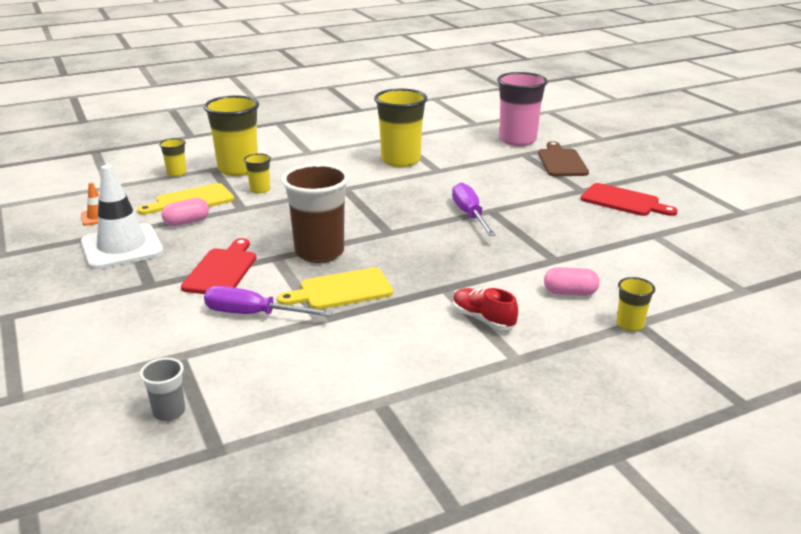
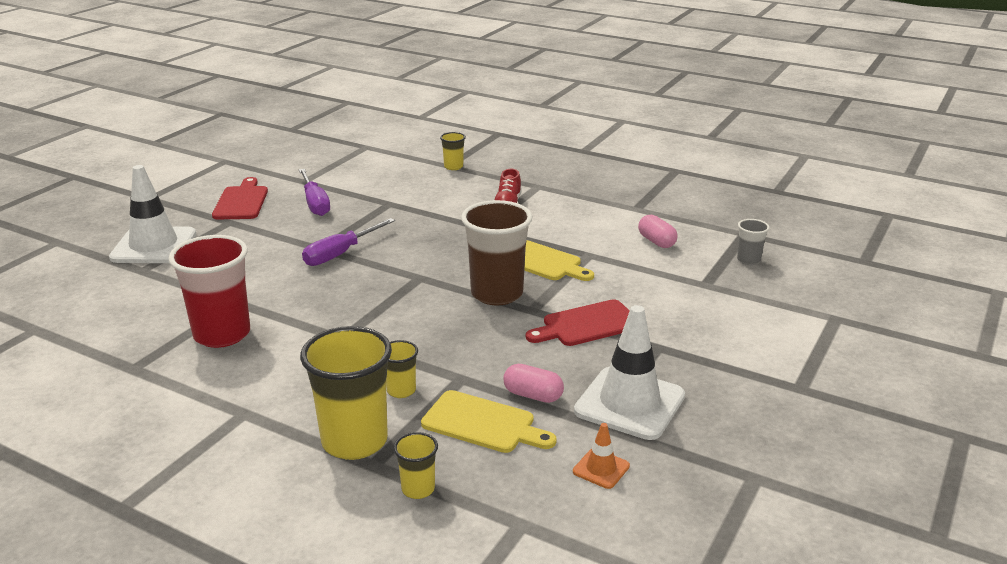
camera: 125 degrees left, 0 degrees up
(253, 314) = (621, 281): purple screwdriver -> purple screwdriver (315, 203)
(400, 160) = (222, 334): yellow cup -> red cup
(517, 140) = (92, 285): pink cup -> none
(561, 162) = (154, 246): brown cutting board -> white traffic cone
(570, 293) = (435, 189): pink capsule -> pink capsule (656, 241)

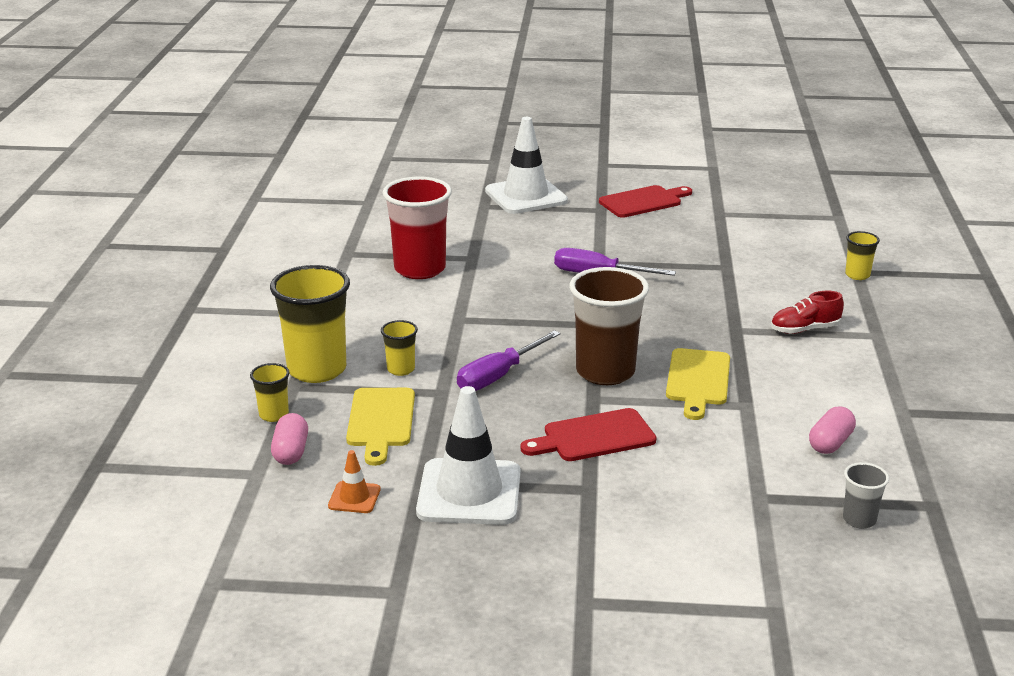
camera: 65 degrees right, 0 degrees up
(315, 203) = (681, 233): purple screwdriver -> purple screwdriver (498, 376)
(533, 395) = (442, 435): pink capsule -> pink capsule (291, 452)
(587, 325) = (594, 437): red cutting board -> red cutting board turned 60 degrees counterclockwise

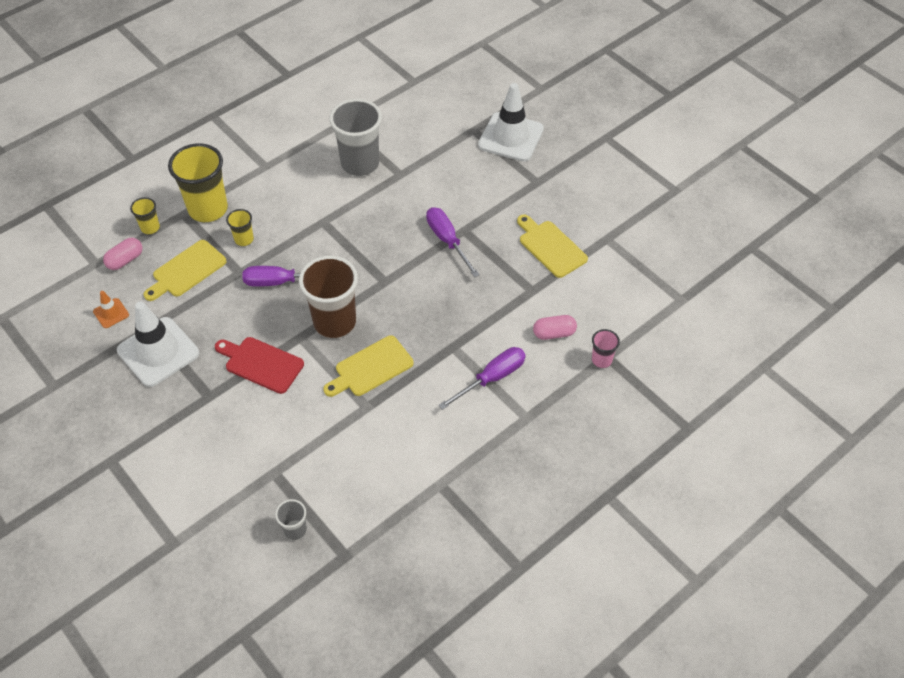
camera: 45 degrees right, 25 degrees up
(420, 269) = (360, 164): red cup -> grey cup
(643, 201) = (575, 192): red cutting board -> none
(688, 237) = (550, 247): none -> yellow cutting board
(805, 329) = (492, 378): red shoe -> purple screwdriver
(830, 443) = (365, 470): pink capsule -> pink capsule (554, 333)
(857, 275) = (601, 360): yellow cup -> pink cup

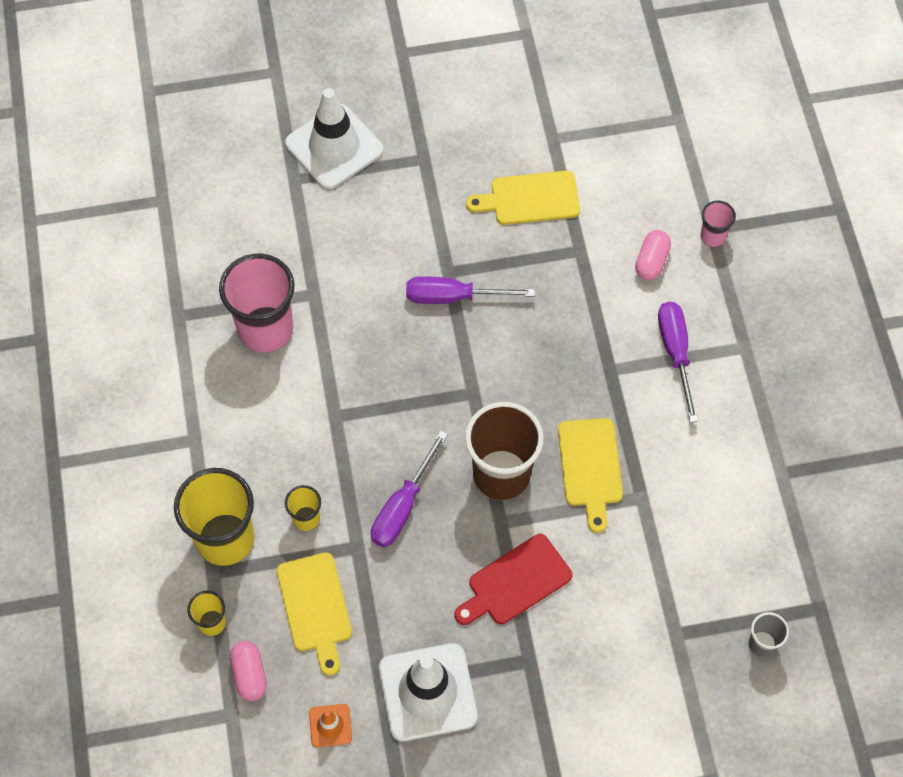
camera: 60 degrees left, 10 degrees up
(360, 164) = (265, 329): grey cup -> pink cup

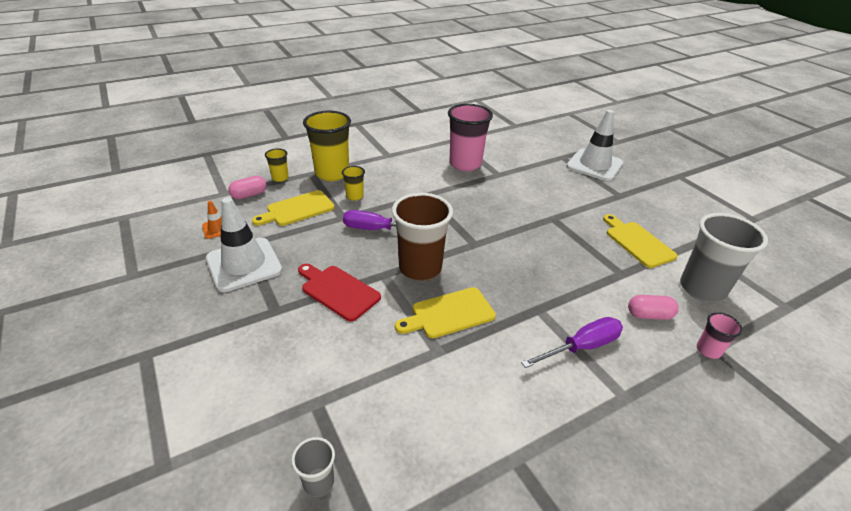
camera: 70 degrees right, 25 degrees down
(453, 297) = (537, 223): purple screwdriver -> none
(629, 182) = (702, 289): none -> grey cup

